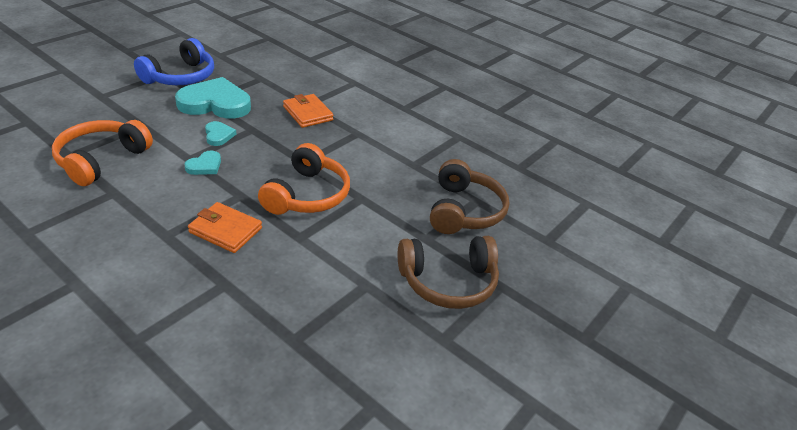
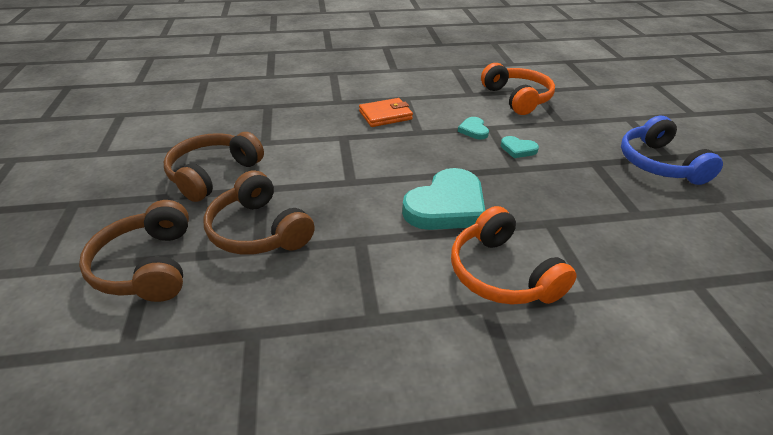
camera: 135 degrees right, 0 degrees up
(215, 103) = (584, 165): turquoise heart -> turquoise heart (446, 206)
(307, 195) = (386, 158): orange headphones -> orange headphones (502, 274)
(308, 113) = (526, 214): orange wallet -> none
(552, 237) = (147, 266): none -> brown headphones

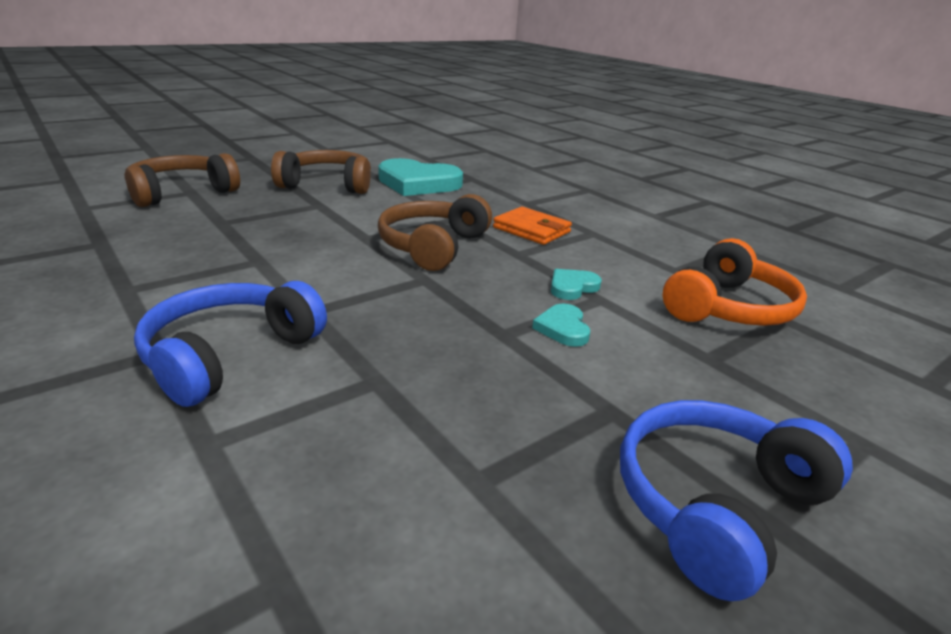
camera: 60 degrees right, 10 degrees down
(258, 231) = (250, 217): brown headphones -> brown headphones (433, 246)
(446, 206) = (360, 296): turquoise heart -> turquoise heart (418, 183)
(502, 274) = (229, 355): orange headphones -> blue headphones

